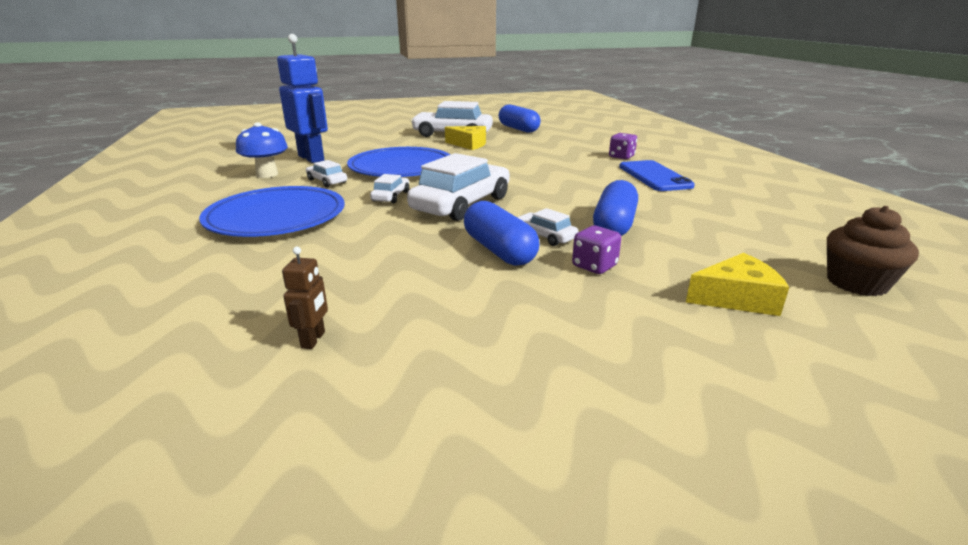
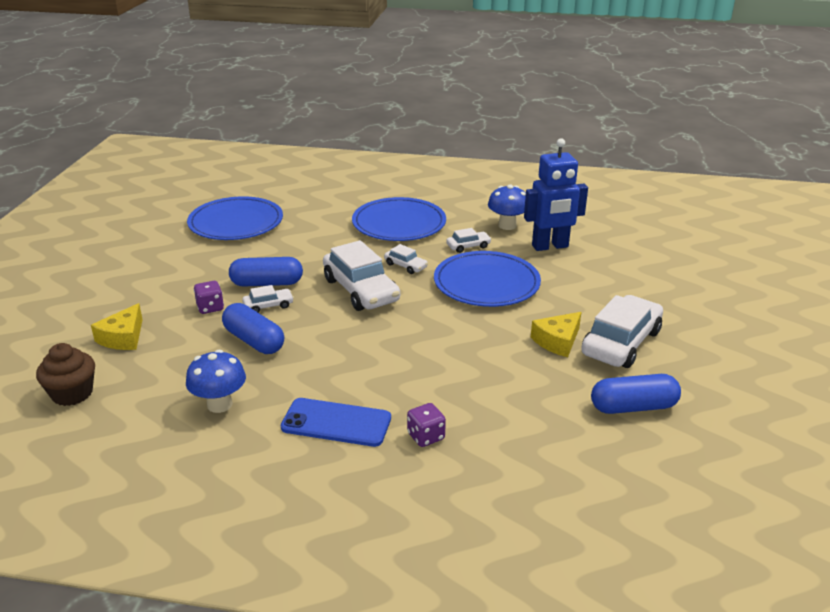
camera: 115 degrees right, 5 degrees up
(313, 340) = (236, 223): brown robot -> blue plate
(714, 212) = (219, 404): none -> blue mushroom

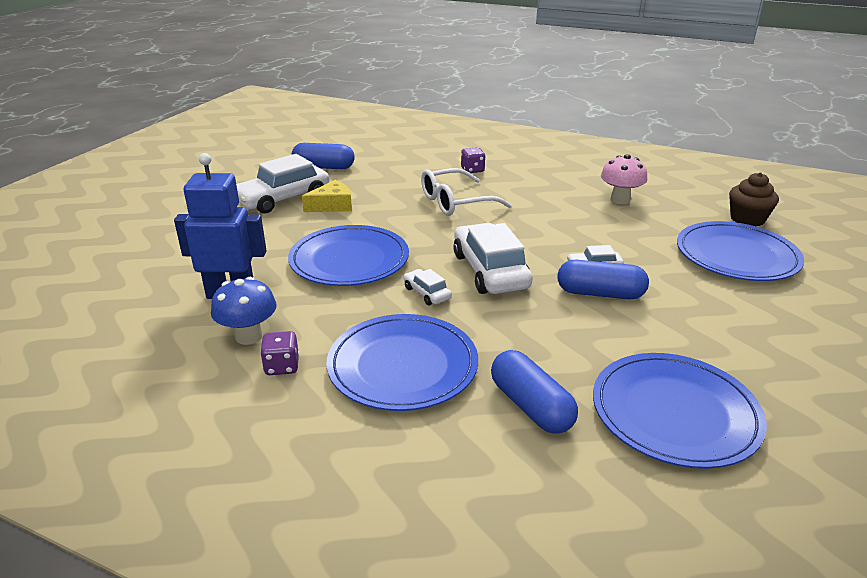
camera: 165 degrees left, 0 degrees up
(123, 337) = (736, 256): yellow cheese -> blue plate
(210, 308) = (659, 274): purple dice -> purple dice (282, 366)
(219, 404) = (620, 200): blue mushroom -> pink mushroom
(254, 341) = (602, 237): blue capsule -> blue capsule (531, 406)
(336, 423) = (531, 182): blue phone -> none
(424, 368) = (455, 202): none -> white glasses
(468, 246) = (331, 309): white car -> none

